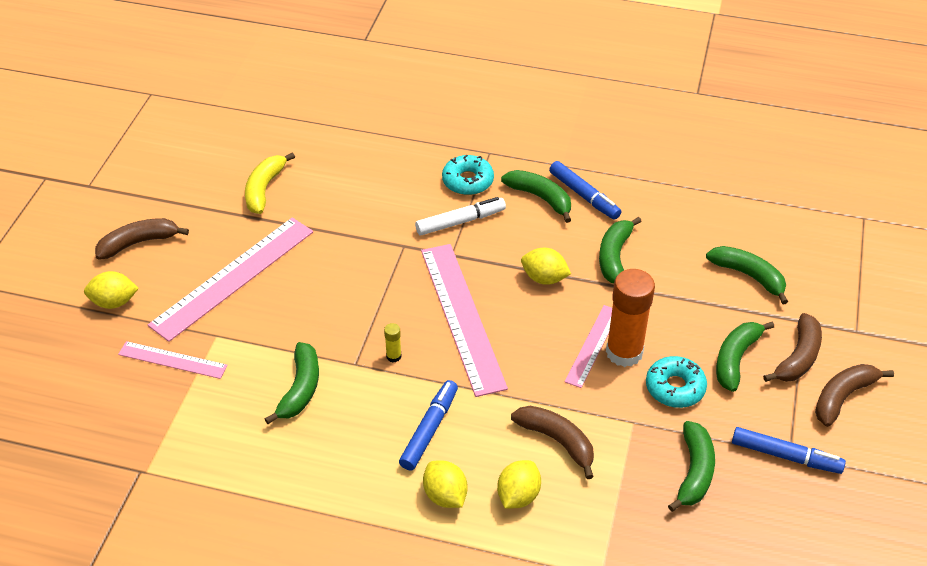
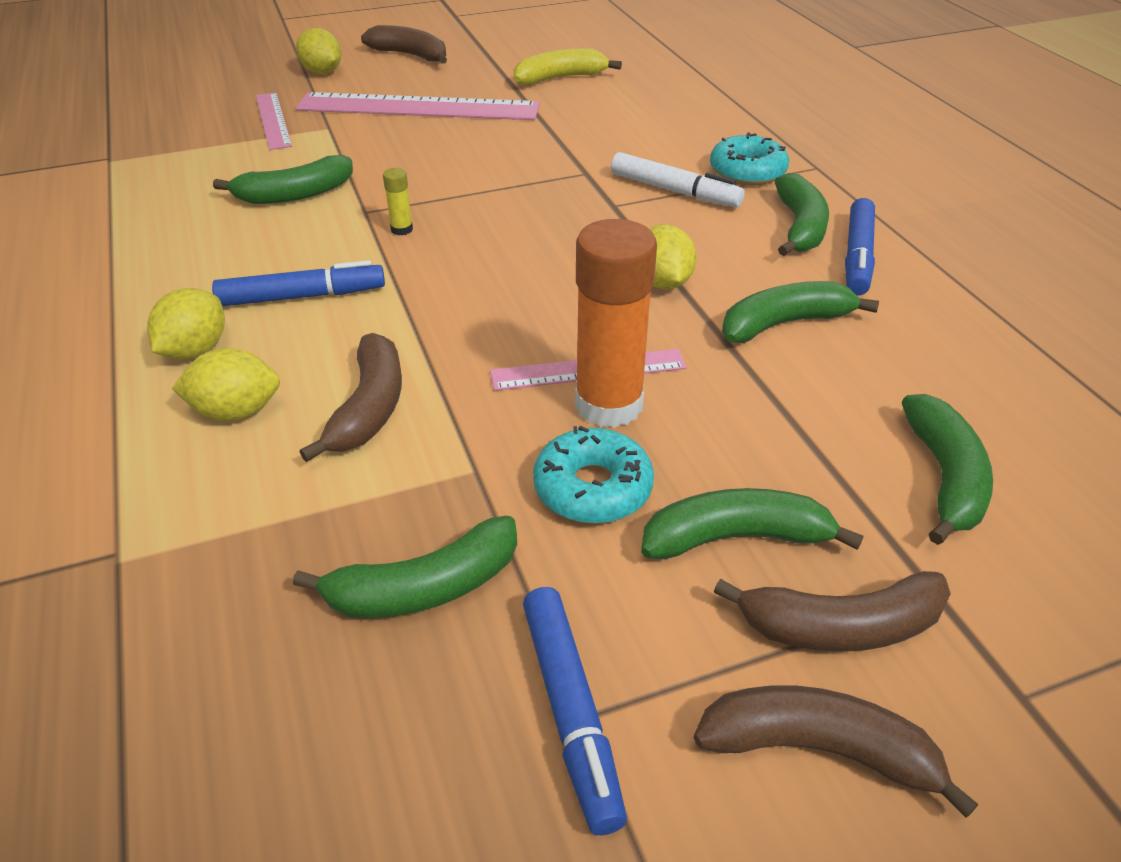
camera: 55 degrees right, 5 degrees down
(462, 317) = (519, 250): pink ruler -> none

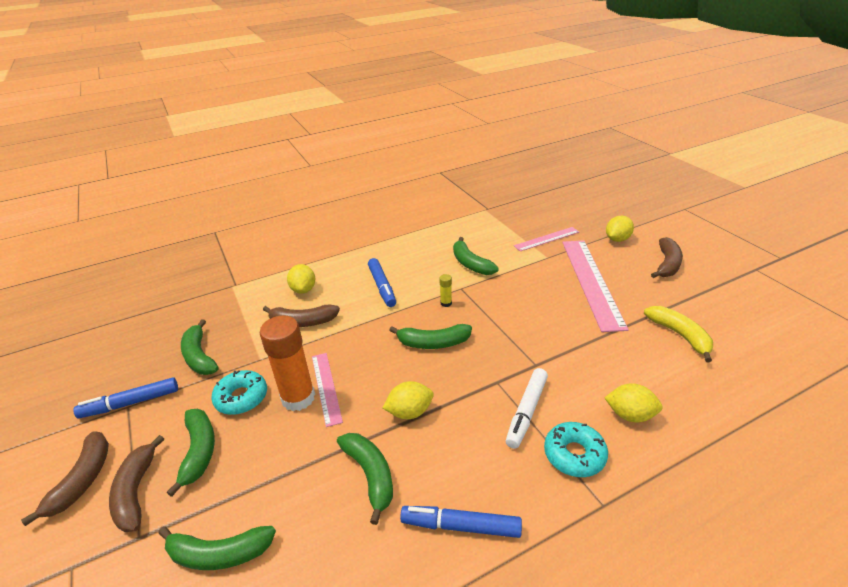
camera: 85 degrees right, 5 degrees down
(195, 350) = (342, 270): yellow lemon -> yellow lemon (630, 415)
(799, 227) = (495, 488): green banana -> green banana (433, 343)

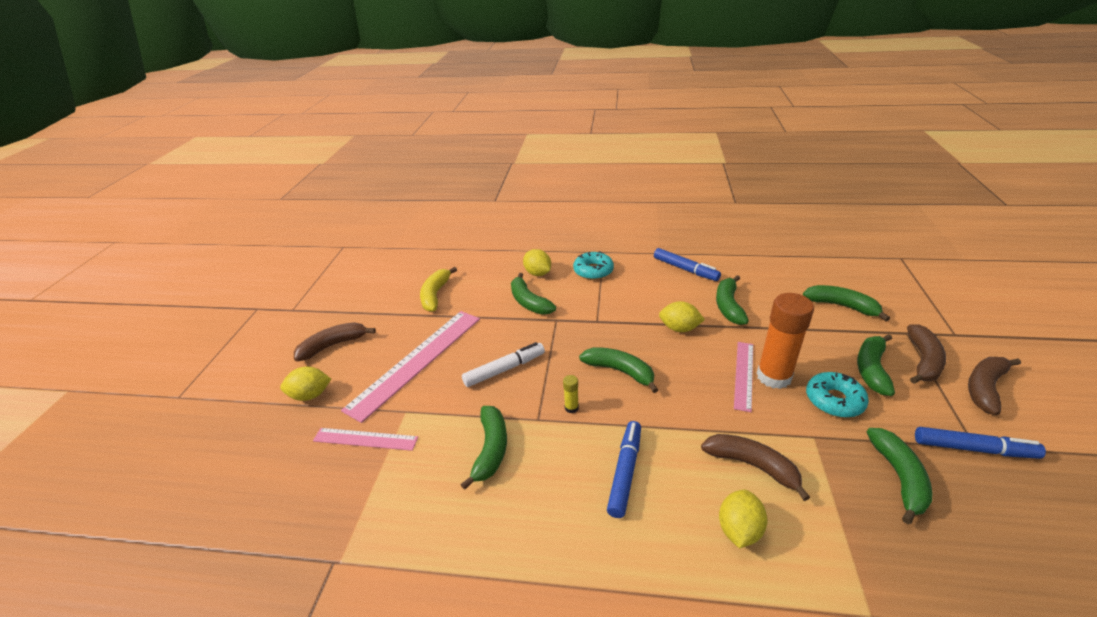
camera: 145 degrees left, 0 degrees up
(526, 412) = (596, 297): white marker -> white marker (504, 369)
(585, 371) = (529, 302): none -> green banana

